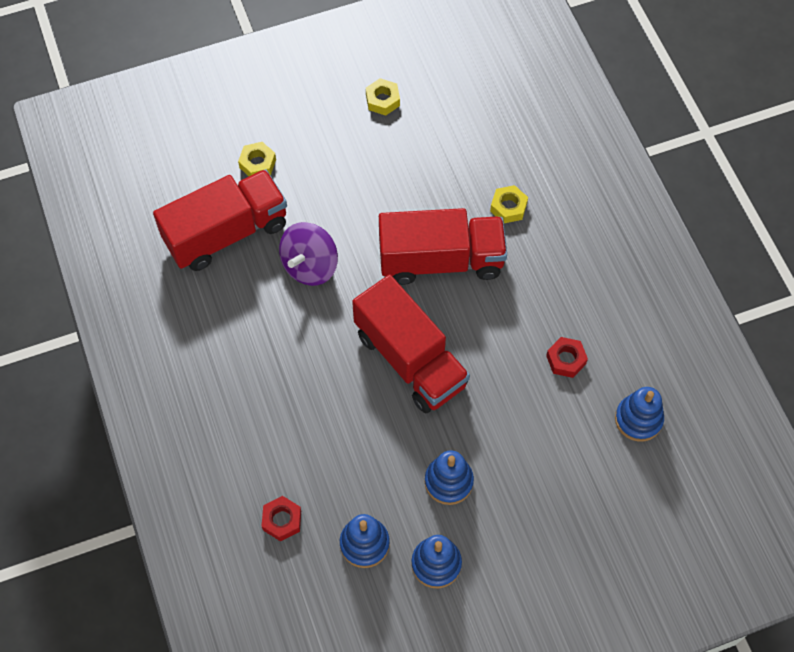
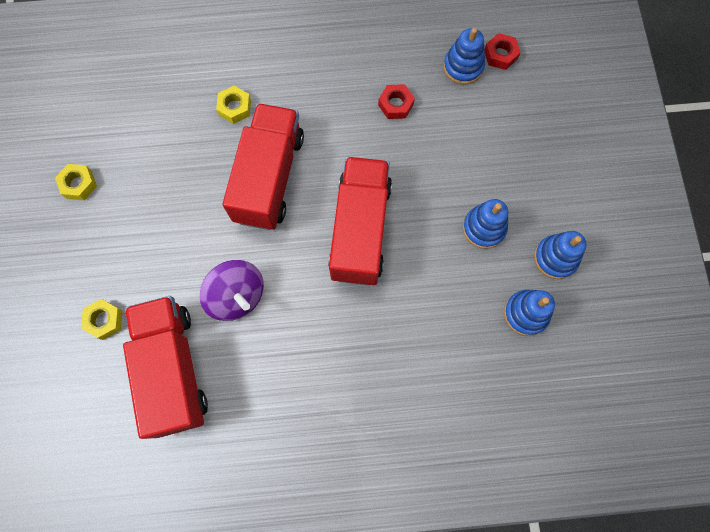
camera: 75 degrees left, 10 degrees up
(282, 520) = (489, 382): red nut -> red nut (500, 55)
(410, 359) = (360, 230): red truck -> red truck turned 60 degrees counterclockwise

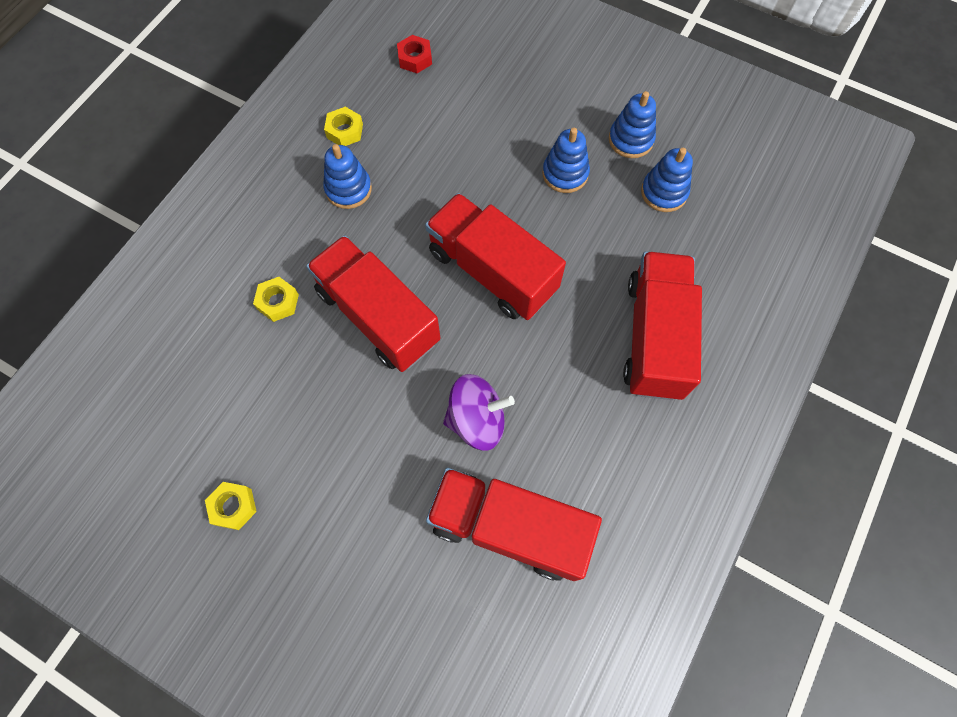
camera: 55 degrees left, 5 degrees down
(104, 320) = (407, 568): yellow nut -> yellow nut (345, 131)
(390, 383) = (654, 337): none -> red truck
(395, 104) = (393, 166): red nut -> none
(463, 67) = (402, 92): blue stacking toy -> blue stacking toy (348, 189)

